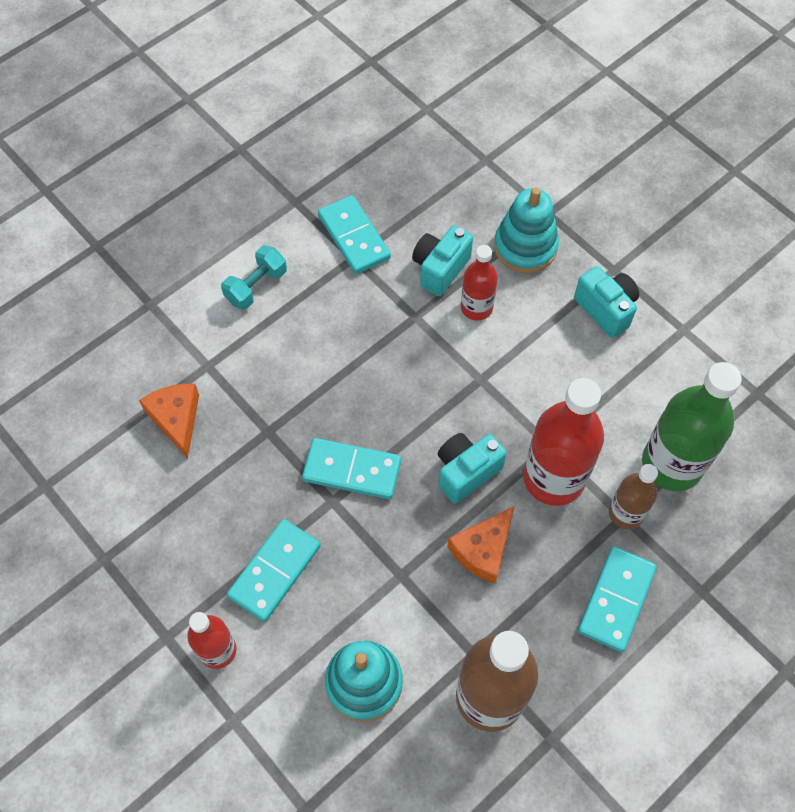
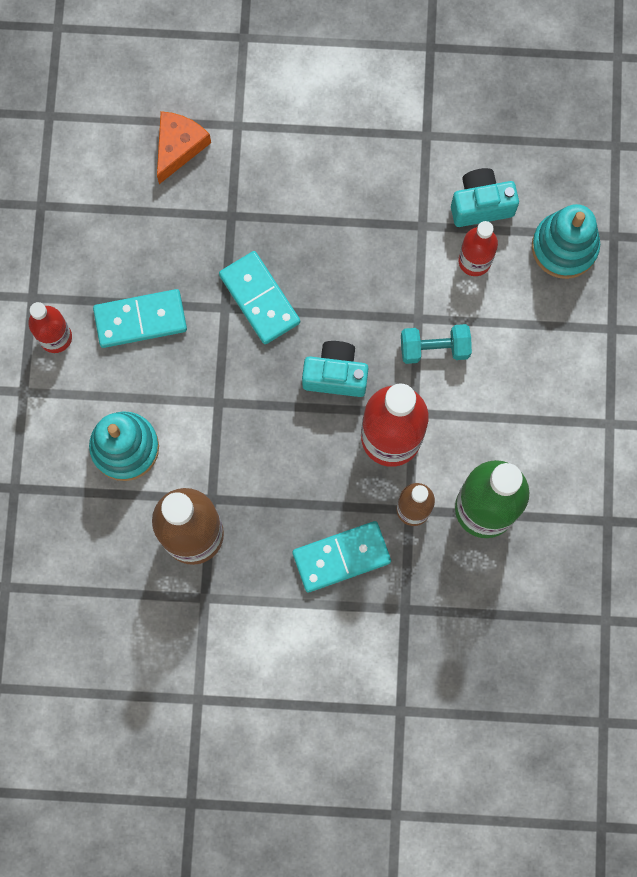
camera: 45 degrees right, 15 degrees up
(256, 286) = (332, 93): turquoise dumbbell -> turquoise dumbbell (434, 348)
(354, 237) = (444, 118): turquoise domino -> none
(483, 549) = (290, 438): orange cheese -> none
(606, 309) = (569, 353): turquoise camera -> none

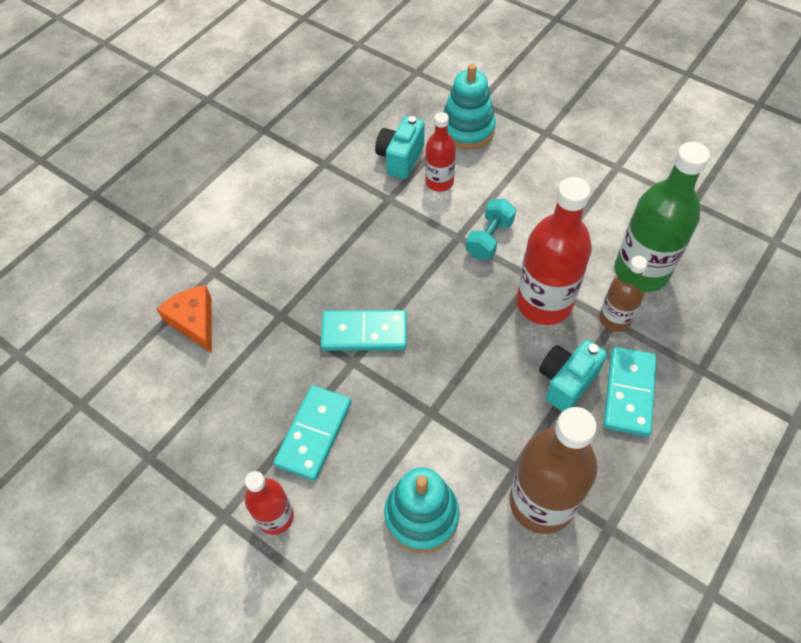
camera: 55 degrees left, 20 degrees down
(335, 375) = (466, 313): turquoise camera -> turquoise camera (566, 382)

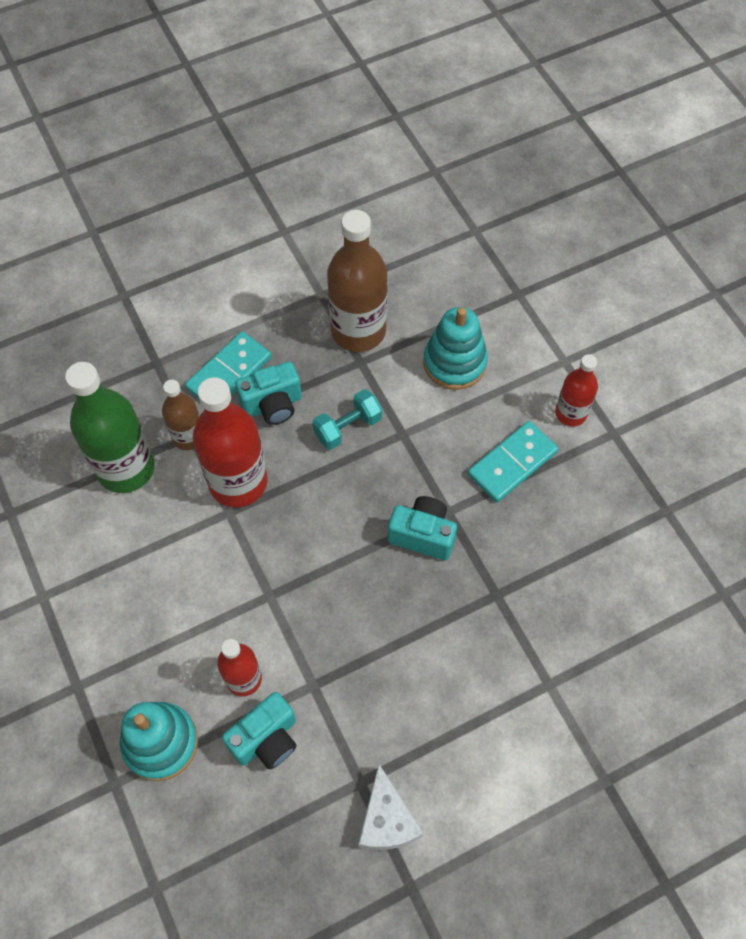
camera: 155 degrees left, 5 degrees up
(194, 321) = (587, 631): orange cheese -> none
(296, 153) = (386, 819): none -> white cheese
(364, 333) = (423, 535): turquoise domino -> turquoise camera
(489, 238) = (239, 577): turquoise dumbbell -> turquoise dumbbell (347, 427)

